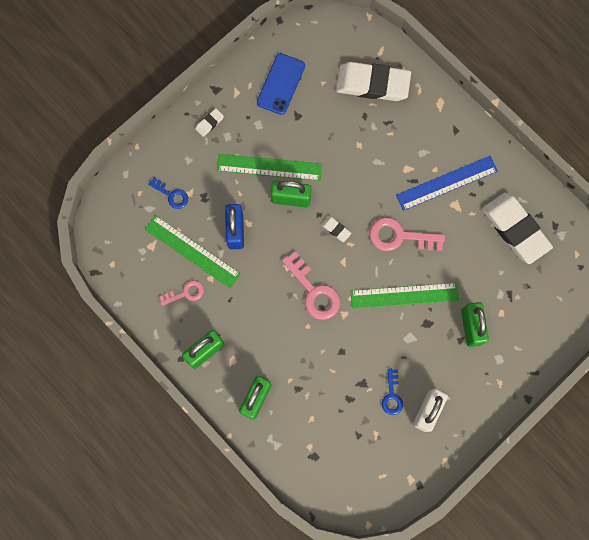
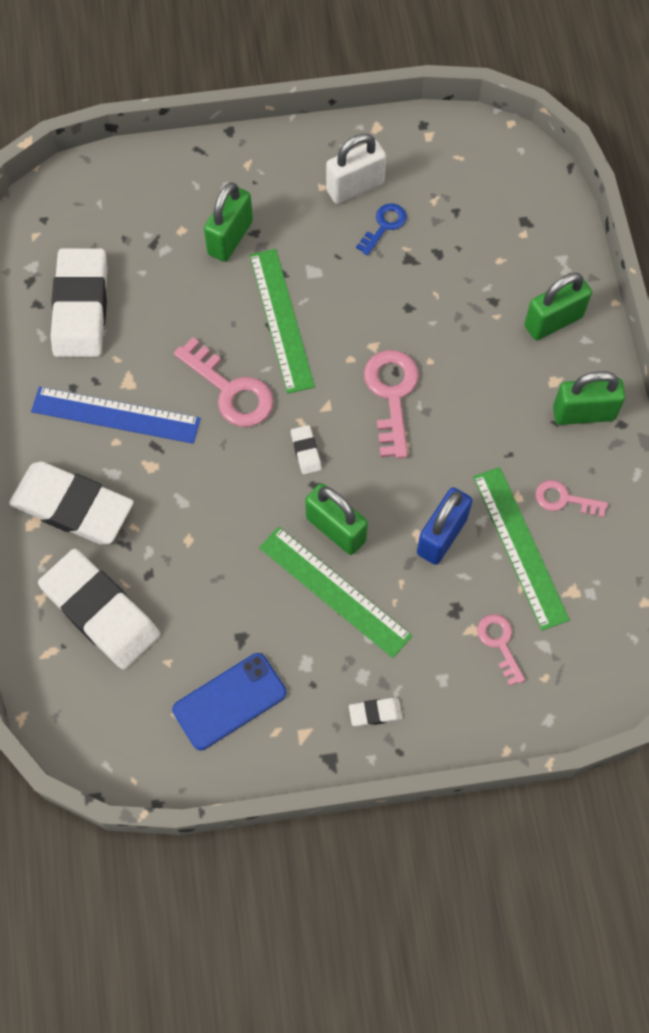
camera: 145 degrees left, 10 degrees down
(172, 195) = (499, 643): blue key -> pink key
(404, 296) = (281, 320): green ruler -> green ruler turned 45 degrees clockwise
(428, 123) = (72, 506): none -> white eraser

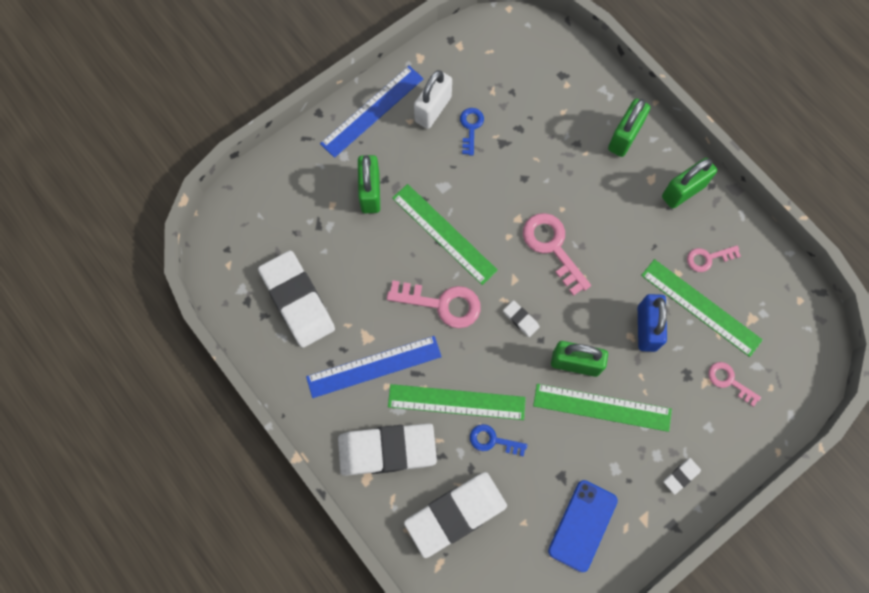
camera: 30 degrees left, 5 degrees up
(100, 611) = (455, 514): white eraser -> white eraser turned 45 degrees counterclockwise
(179, 498) = (456, 402): none -> green ruler
(191, 559) = (492, 440): none -> blue key
(288, 157) = (372, 111): none -> blue ruler

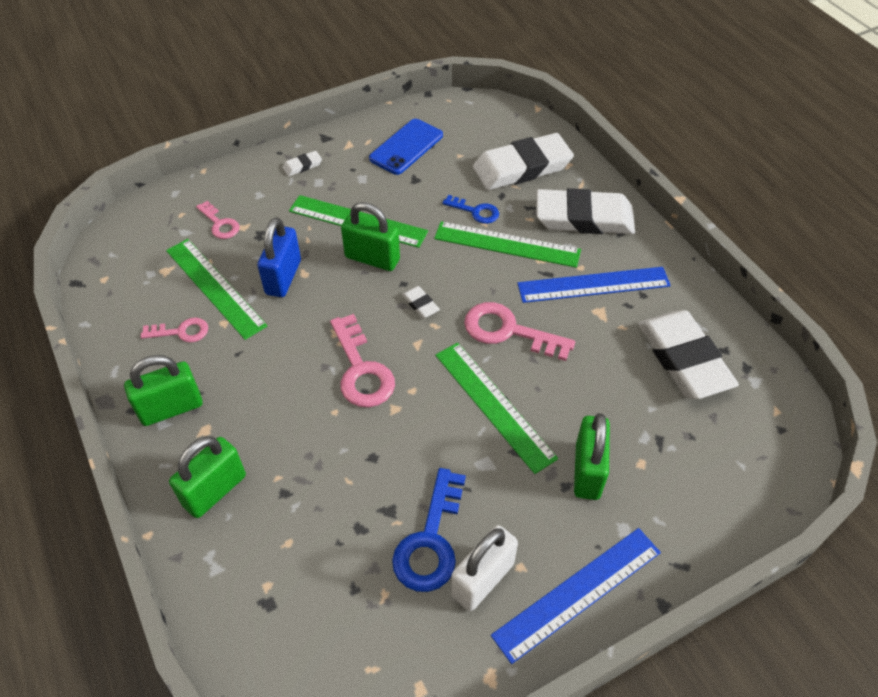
camera: 170 degrees left, 20 degrees down
(471, 127) = (430, 541): blue key -> blue key, size x1.70

